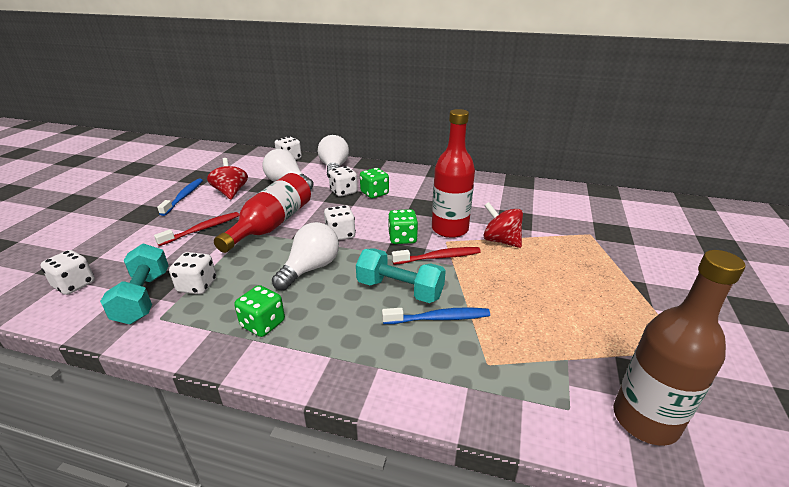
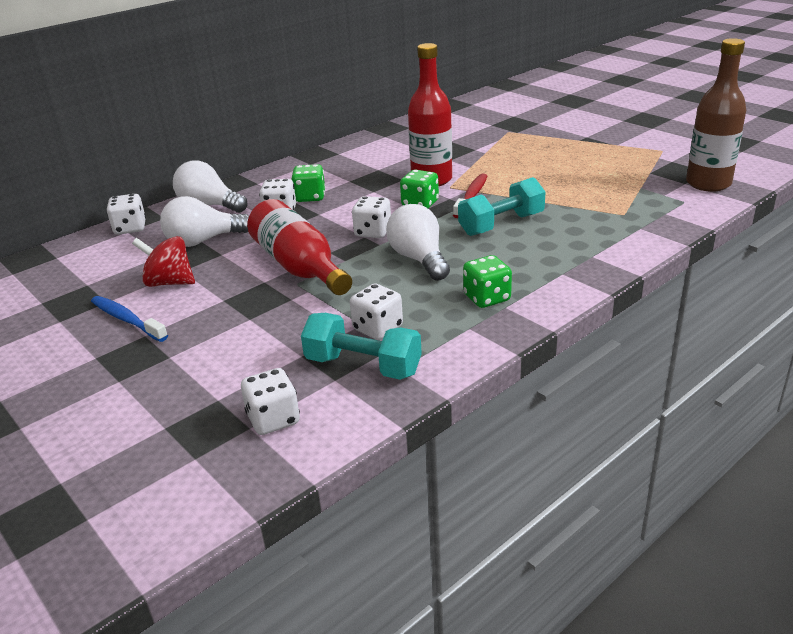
camera: 55 degrees left, 0 degrees up
(202, 229) = (247, 313): red toothbrush -> none
(439, 318) = (556, 218): blue toothbrush -> none
(501, 241) = (477, 165): red spinning top -> none

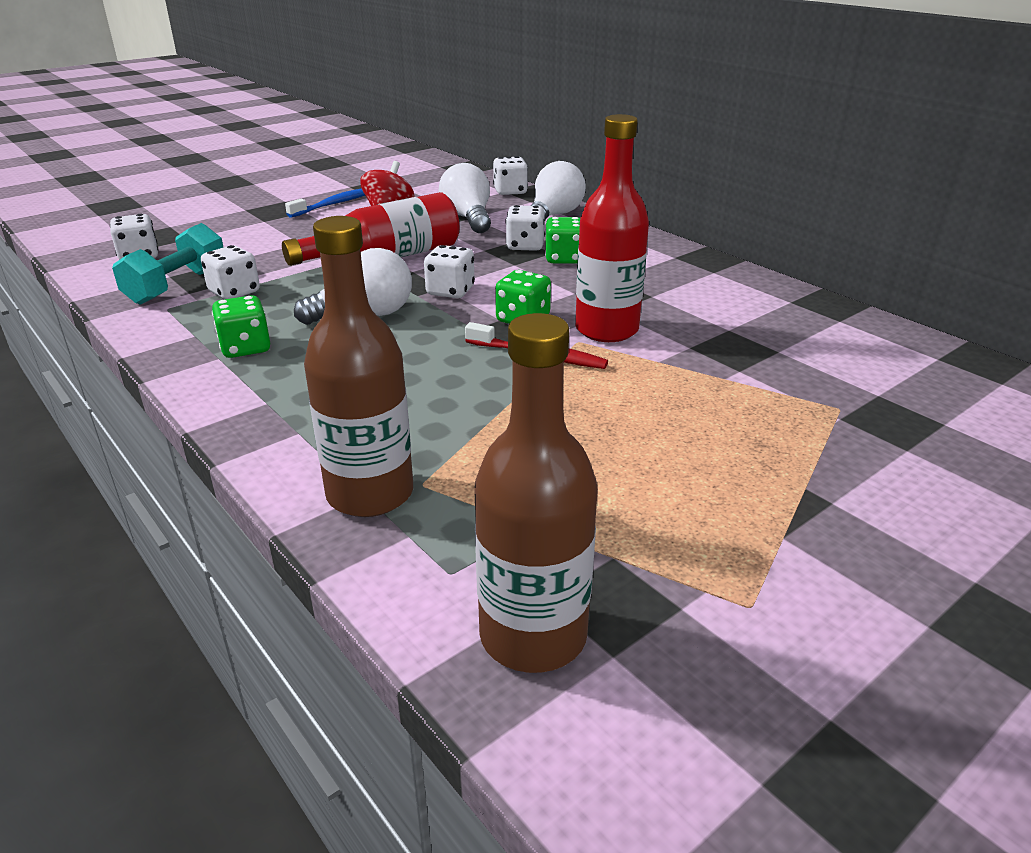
camera: 90 degrees right, 0 degrees up
(501, 224) = (434, 371): turquoise dumbbell -> none
(639, 226) = (370, 493): none -> brown bottle

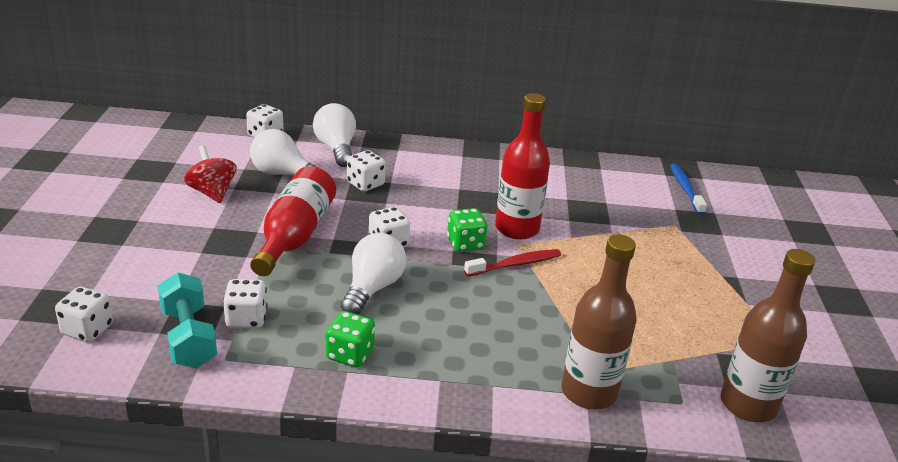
camera: 50 degrees left, 0 degrees up
(334, 204) = (149, 202): blue toothbrush -> blue toothbrush (685, 189)
(564, 259) = (407, 184): green dice -> none

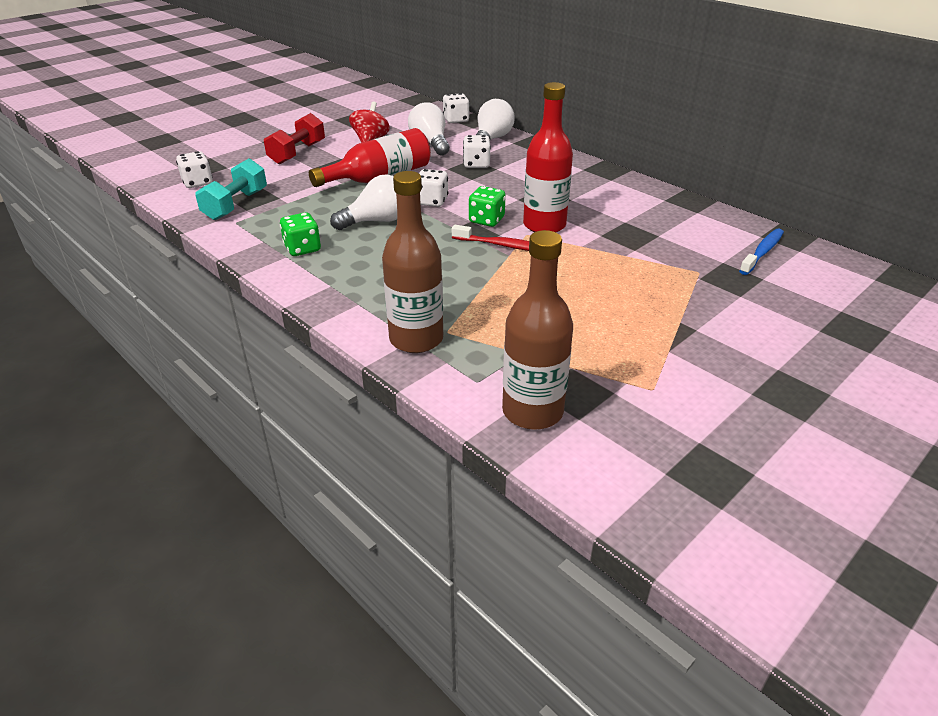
camera: 45 degrees right, 5 degrees up
(151, 240) = (297, 153): none -> red dumbbell
(246, 319) = (279, 208): white dice -> none

